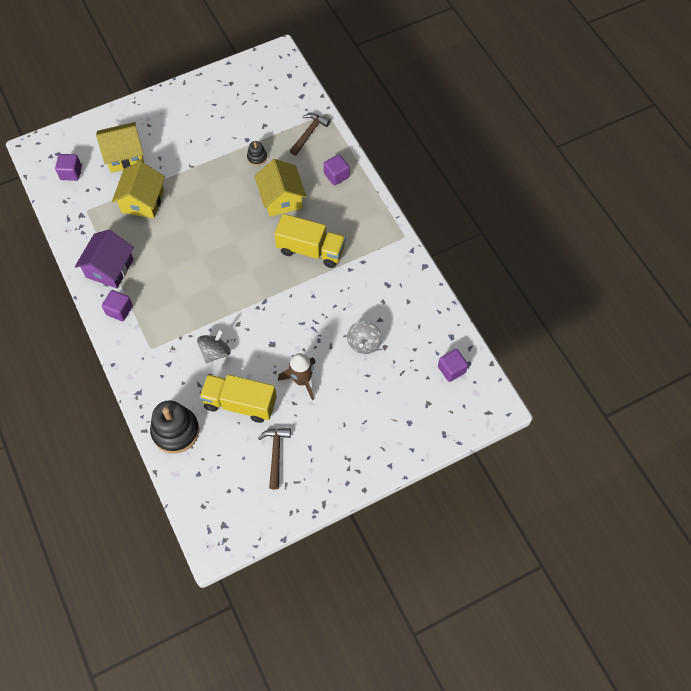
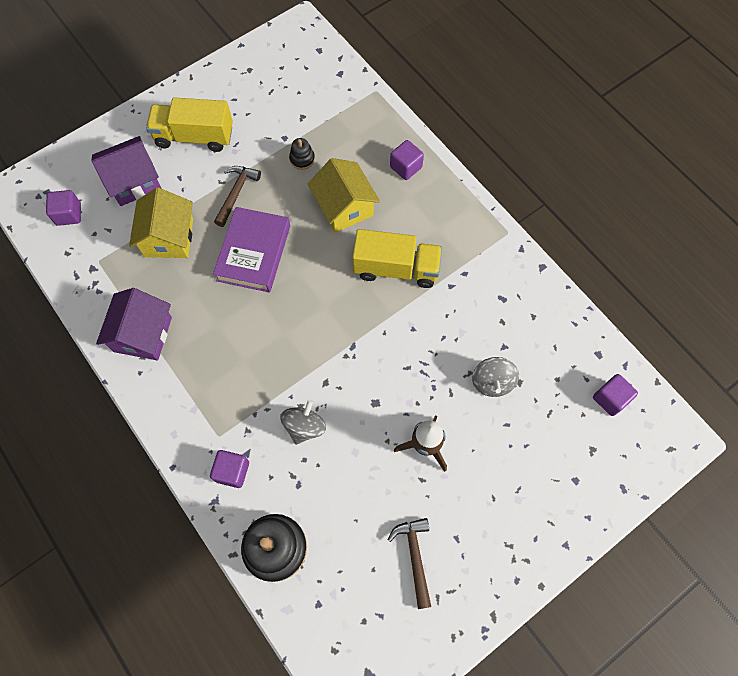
camera: 10 degrees left, 5 degrees up
(119, 310) = (167, 390): purple cube -> purple cube (232, 471)
(124, 156) = (133, 181): yellow house -> purple house
(204, 222) = (254, 253): none -> purple book
(240, 403) = (352, 493): yellow truck -> yellow truck (194, 137)
(309, 133) = (360, 119): brown hammer -> brown hammer (236, 193)

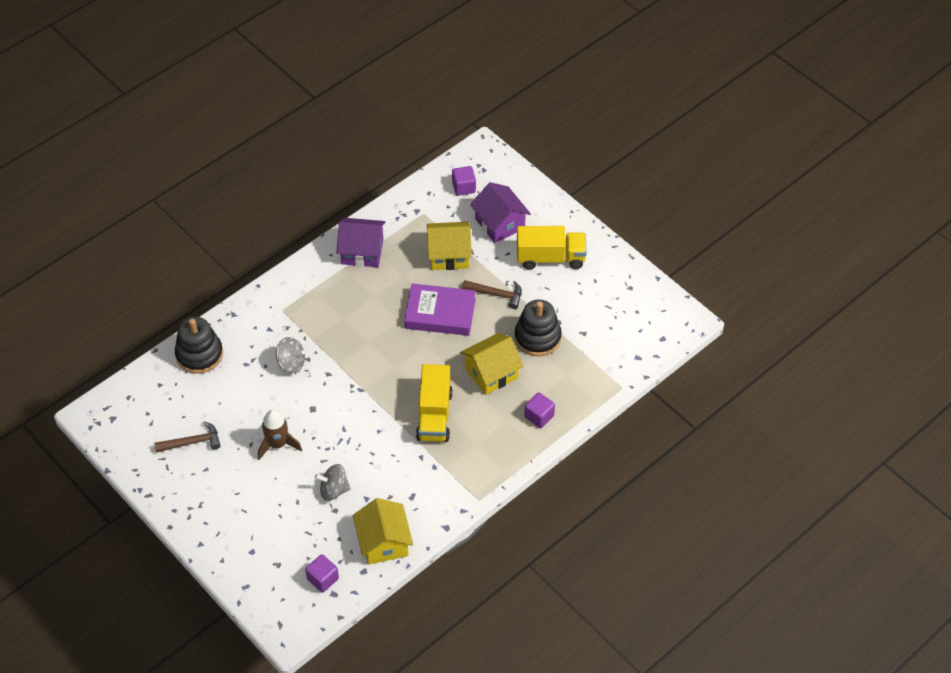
camera: 85 degrees right, 15 degrees down
(194, 137) = (550, 258): yellow truck -> yellow truck turned 90 degrees clockwise
(232, 471) = (255, 322): purple cube -> none
(302, 159) = (537, 337): black stacking toy -> black stacking toy, size x2.06
(561, 331) = (383, 542): none -> yellow house

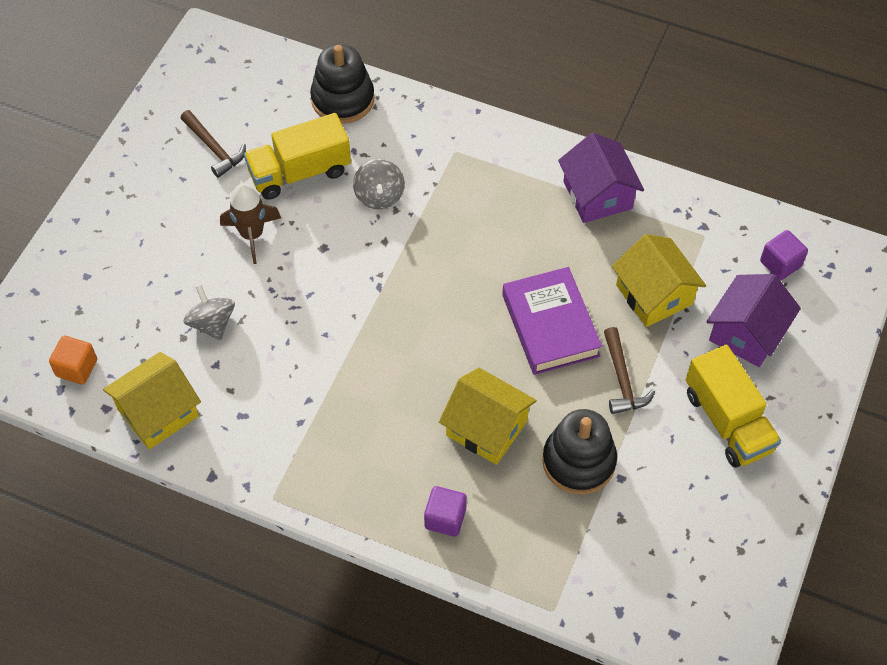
camera: 65 degrees right, 5 degrees up
(323, 579) = (77, 368): purple cube -> orange cube
(434, 415) = (381, 388): yellow truck -> yellow truck (300, 172)

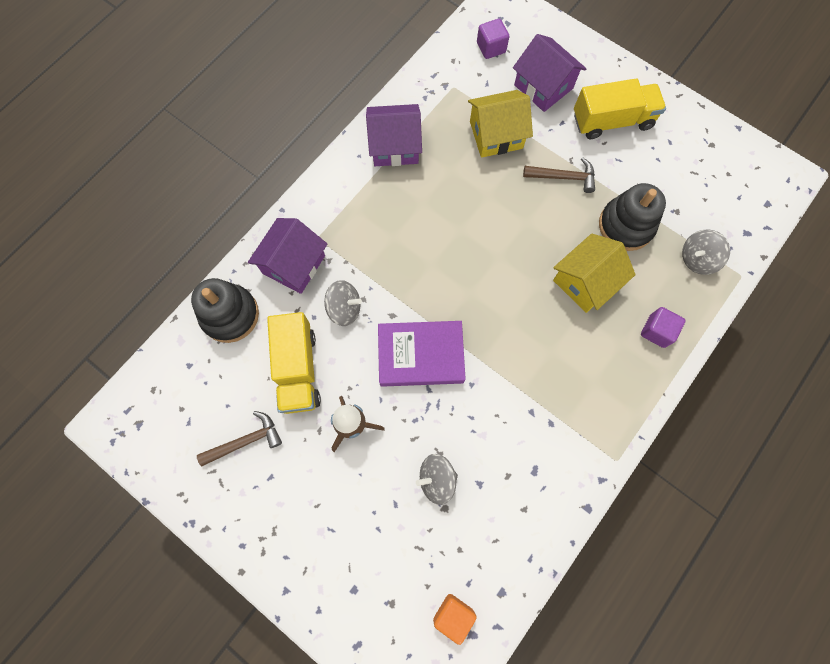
camera: 75 degrees left, 15 degrees up
(158, 412) = (516, 545): yellow house -> none
(416, 138) = (293, 264): none -> purple house
(550, 325) = (505, 212): purple book -> purple book (420, 355)
(560, 553) = (697, 259): none -> grey spinning top

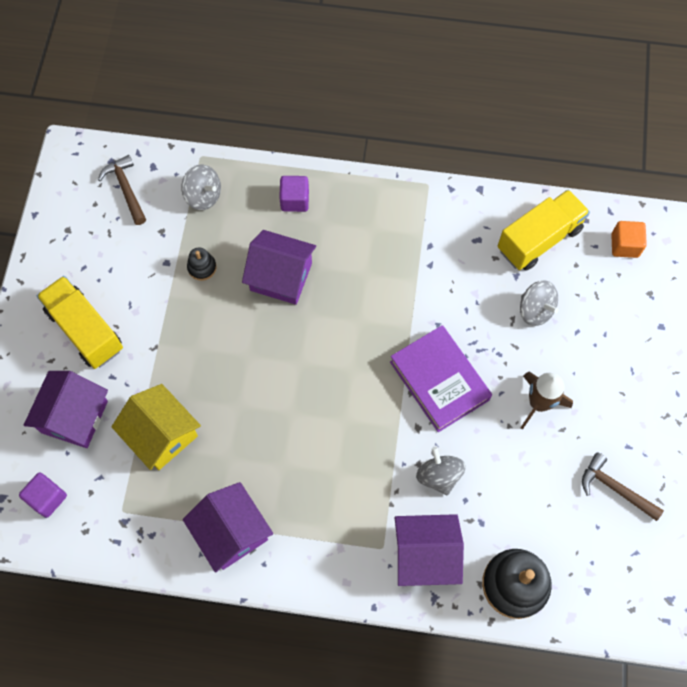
camera: 120 degrees left, 5 degrees down
(298, 369) = (523, 482): yellow truck -> yellow truck (539, 239)
(563, 177) = (178, 345): brown hammer -> brown hammer (126, 189)
(585, 281) = (281, 277): yellow house -> purple house
(626, 225) = (202, 267): black stacking toy -> black stacking toy, size x0.49

